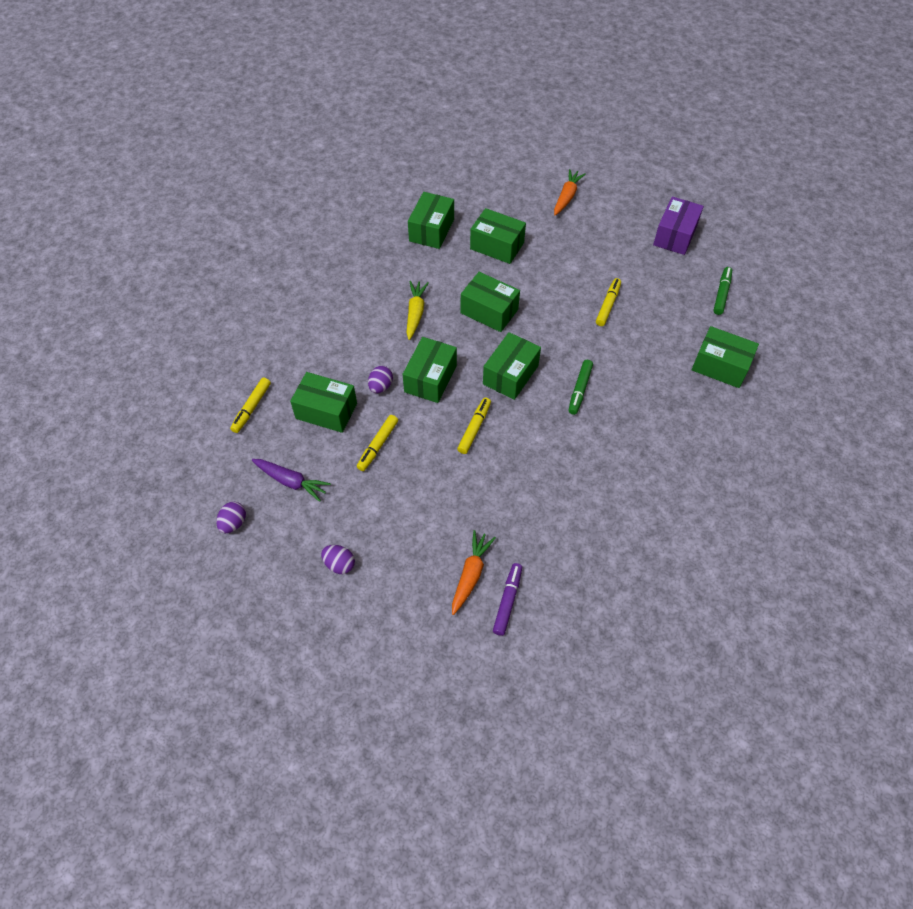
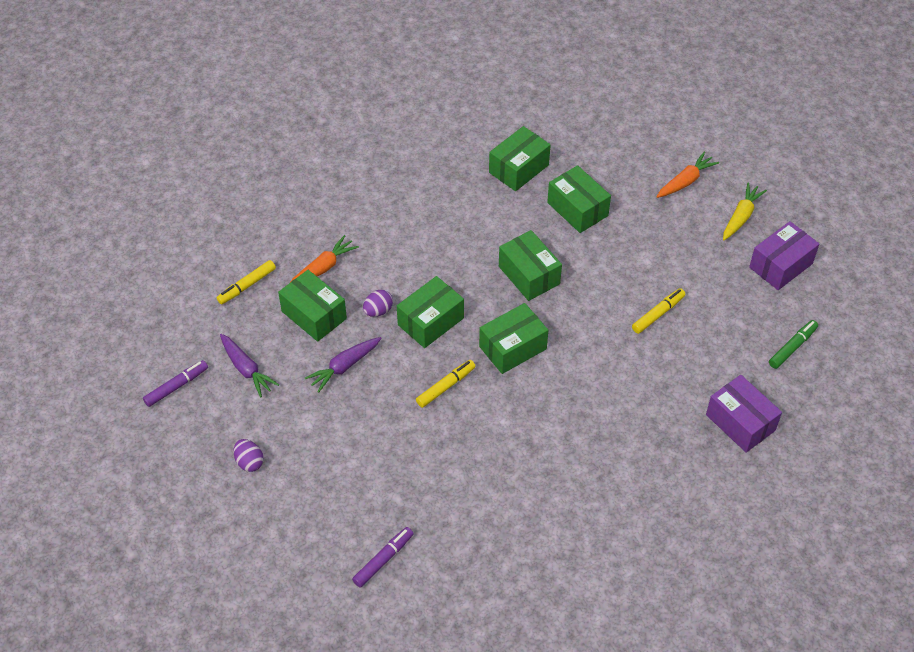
camera: 25 degrees right, 5 degrees down
(234, 523) = (176, 386): purple egg -> purple marker
(378, 445) = (344, 367): yellow marker -> purple carrot
(415, 313) = (453, 250): yellow carrot -> yellow carrot (741, 216)
(470, 574) = (363, 521): orange carrot -> orange carrot (323, 268)
(580, 390) = (574, 389): green marker -> none
(720, 366) = (740, 422): green box -> purple box

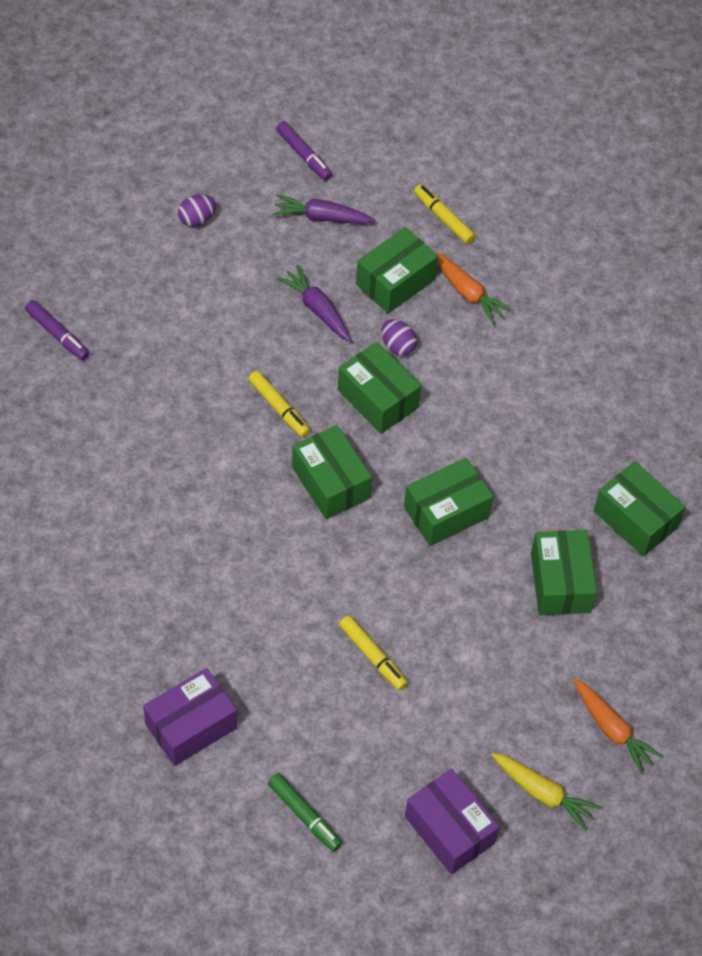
camera: 90 degrees right, 5 degrees up
(246, 369) = (321, 217): purple carrot -> purple carrot turned 45 degrees clockwise
(577, 209) = (560, 582): green box -> green box turned 60 degrees counterclockwise

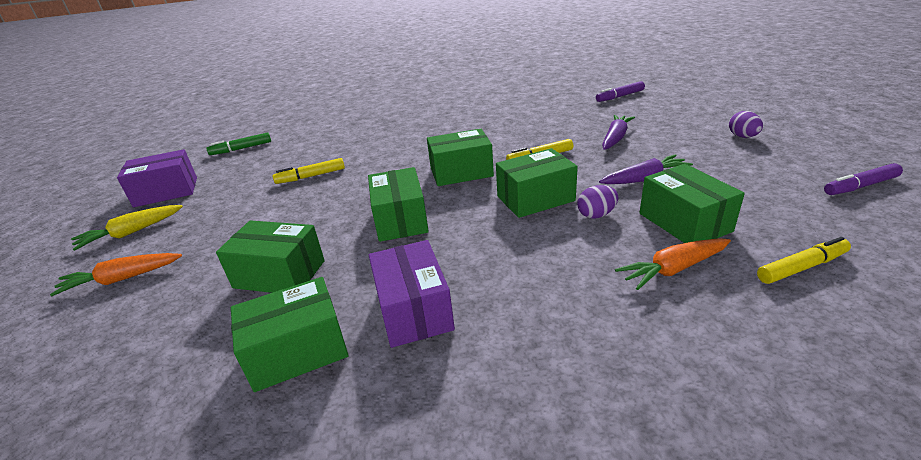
camera: 115 degrees right, 25 degrees down
(191, 726) = (328, 123): purple box -> purple box (414, 310)
(321, 217) = (768, 189): purple carrot -> purple carrot (615, 138)

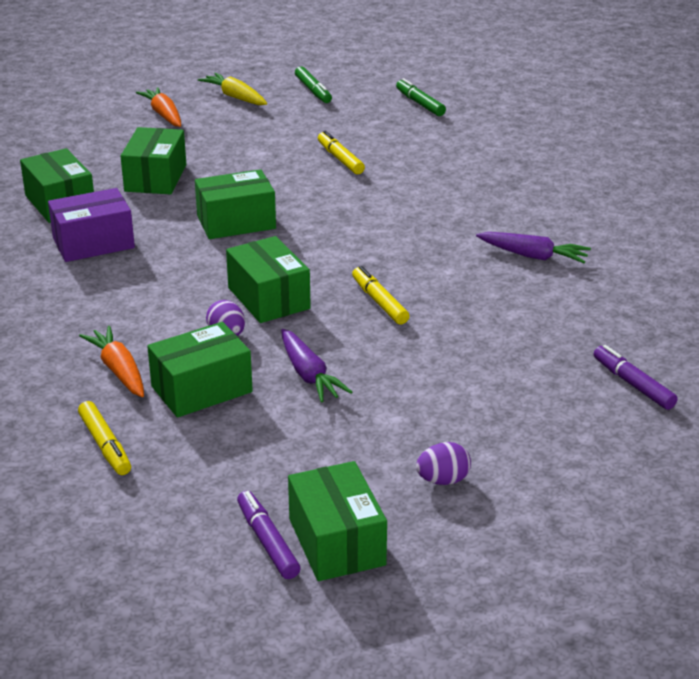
camera: 80 degrees right, 0 degrees up
(166, 192) = (313, 90): purple box -> green marker
(461, 172) = (342, 249): green box -> green box (337, 542)
(615, 138) = (441, 364): purple carrot -> purple carrot (533, 256)

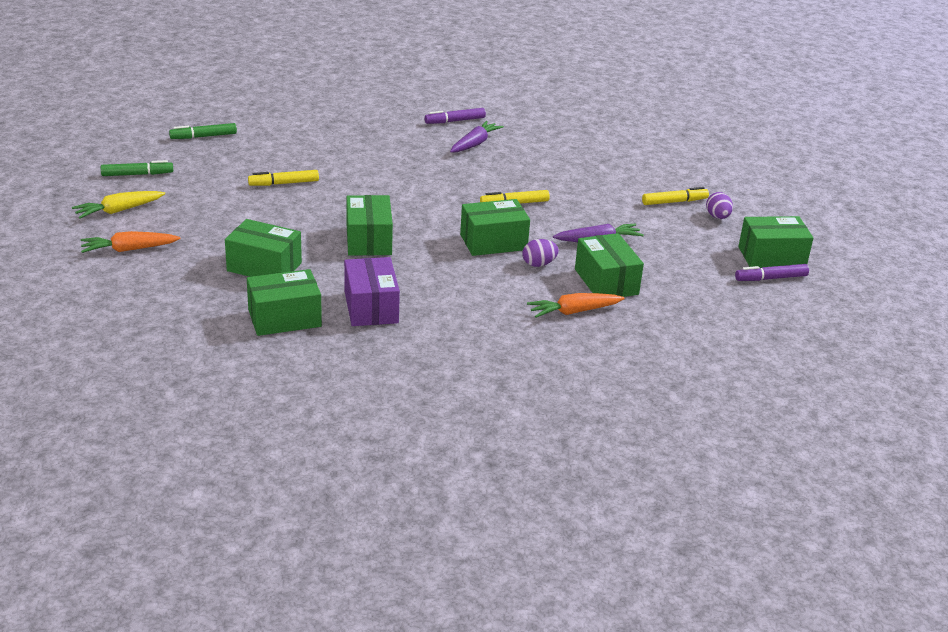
camera: 80 degrees left, 0 degrees up
(105, 445) = (666, 325): yellow marker -> yellow marker (674, 202)
(633, 384) = (633, 147): purple marker -> purple marker (455, 121)

